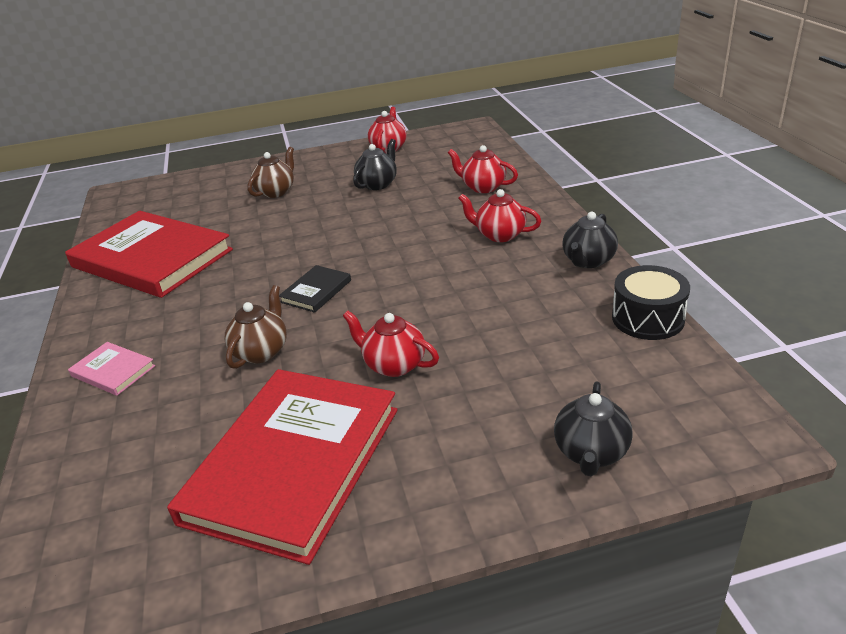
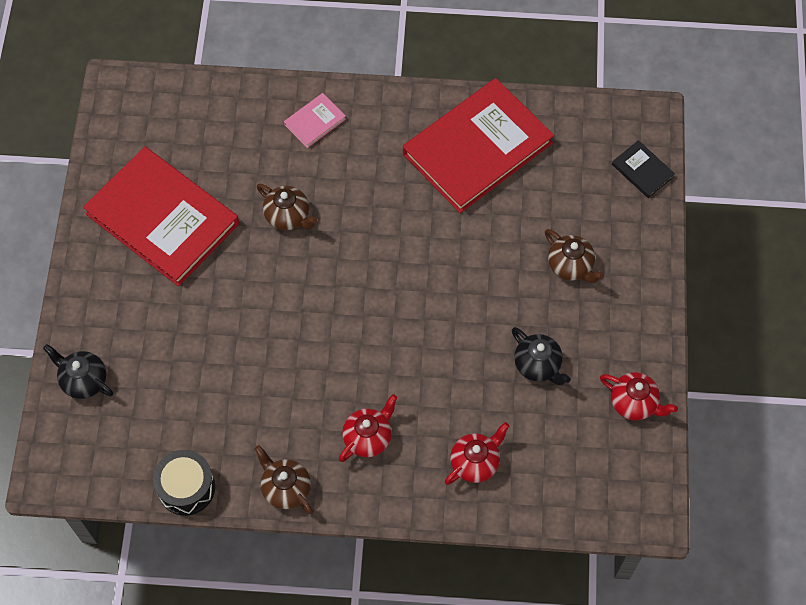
camera: 105 degrees right, 30 degrees up
(316, 291) = (352, 267): black book -> black book (642, 170)
(394, 365) = (226, 297): red teapot -> none
(588, 261) = (286, 488): black teapot -> brown teapot

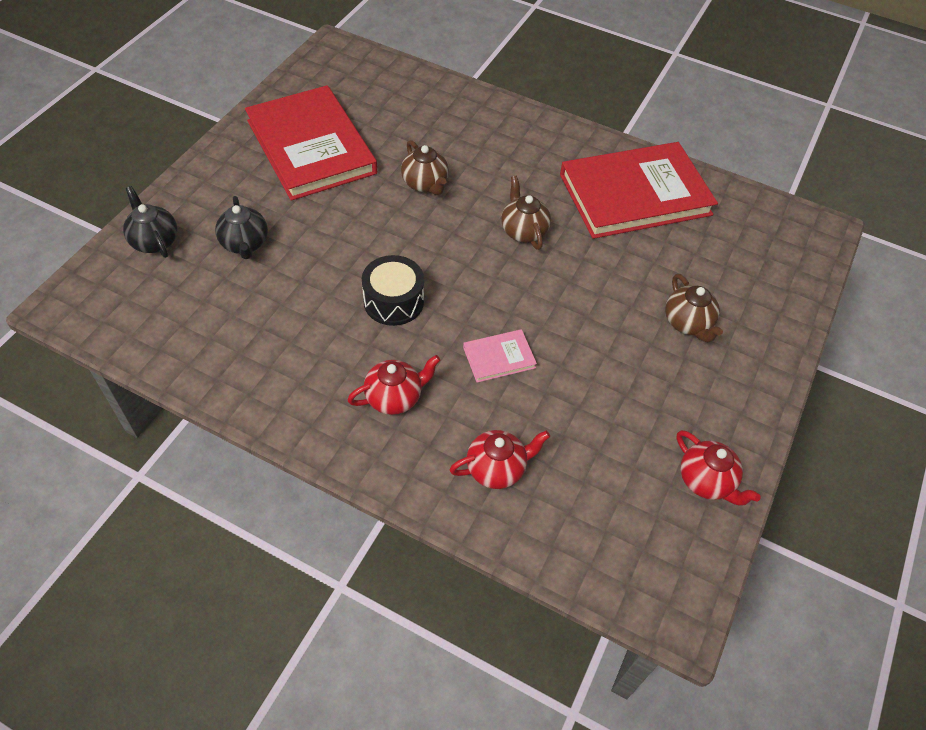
camera: 20 degrees right, 10 degrees down
(186, 487) = (184, 369): black drum -> black drum (393, 301)
(286, 488) = (281, 411): brown teapot -> brown teapot (523, 231)
(315, 122) = (491, 125): pink book -> pink book (499, 357)
(538, 365) = (611, 401): black teapot -> black teapot (245, 244)
(642, 170) = (798, 269): black book -> none

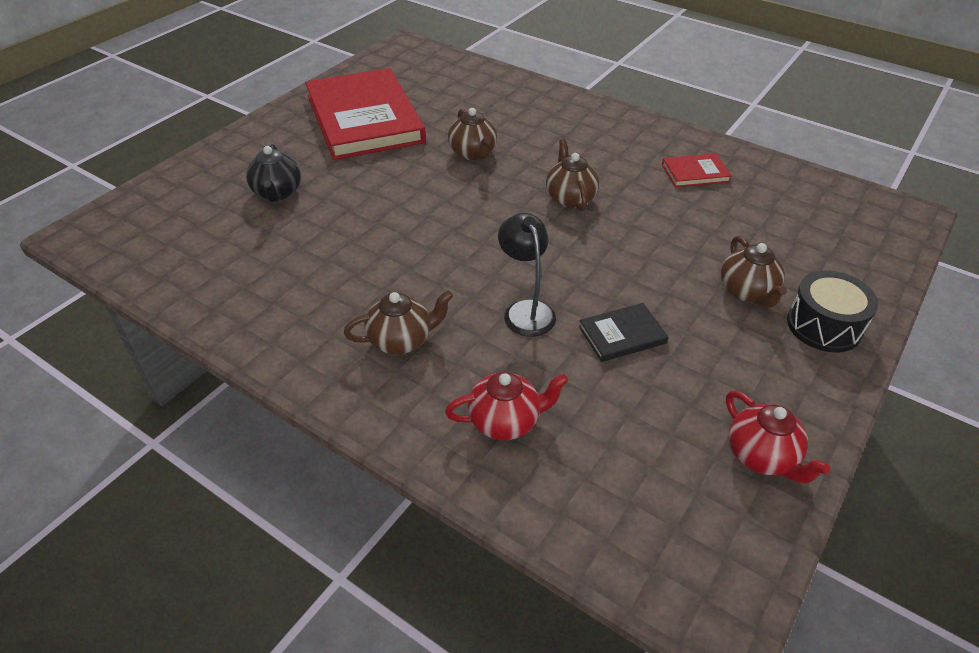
camera: 10 degrees right, 10 degrees down
(154, 241) = (188, 186): black teapot -> none
(393, 301) = (419, 251): black drum -> black drum (824, 326)
(394, 397) = (401, 340): red teapot -> brown teapot
(499, 357) = (525, 310): pink book -> black lamp
(585, 376) = (622, 335): none -> black book
(635, 194) = (695, 173): red book -> red book, size x0.41

